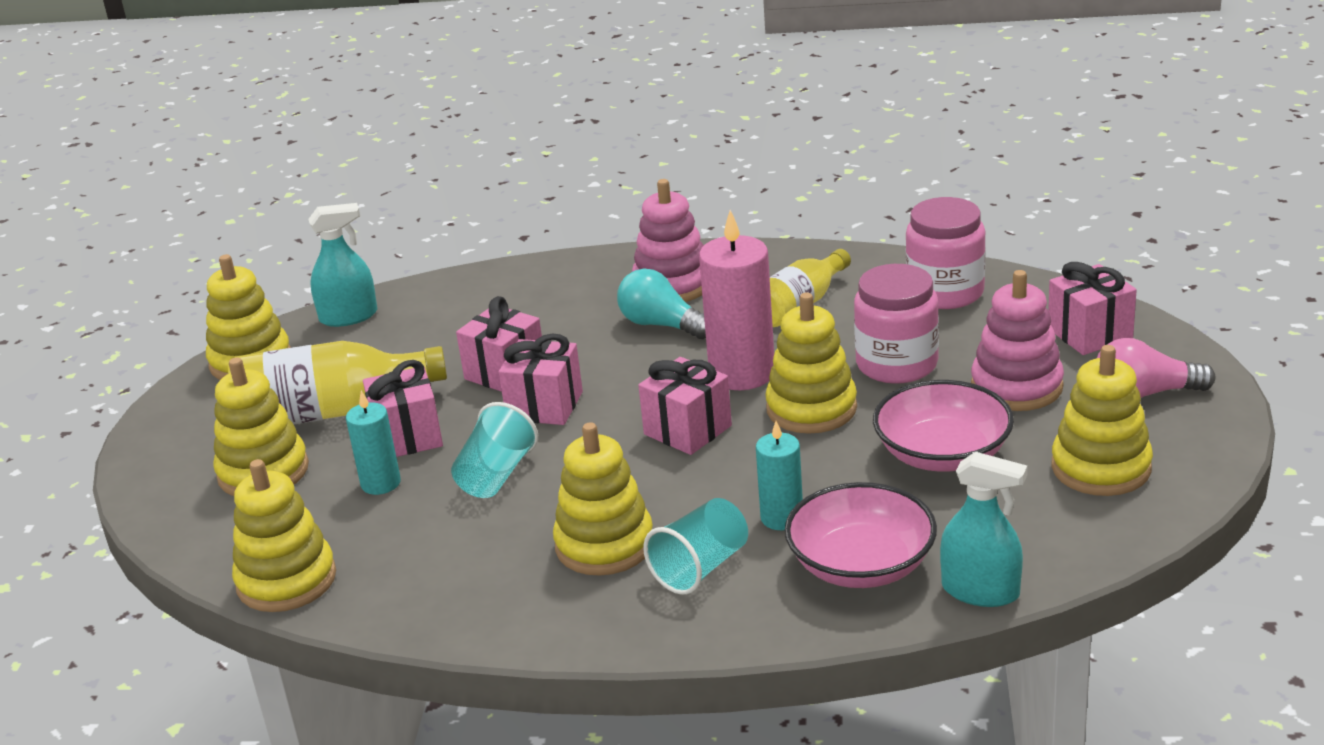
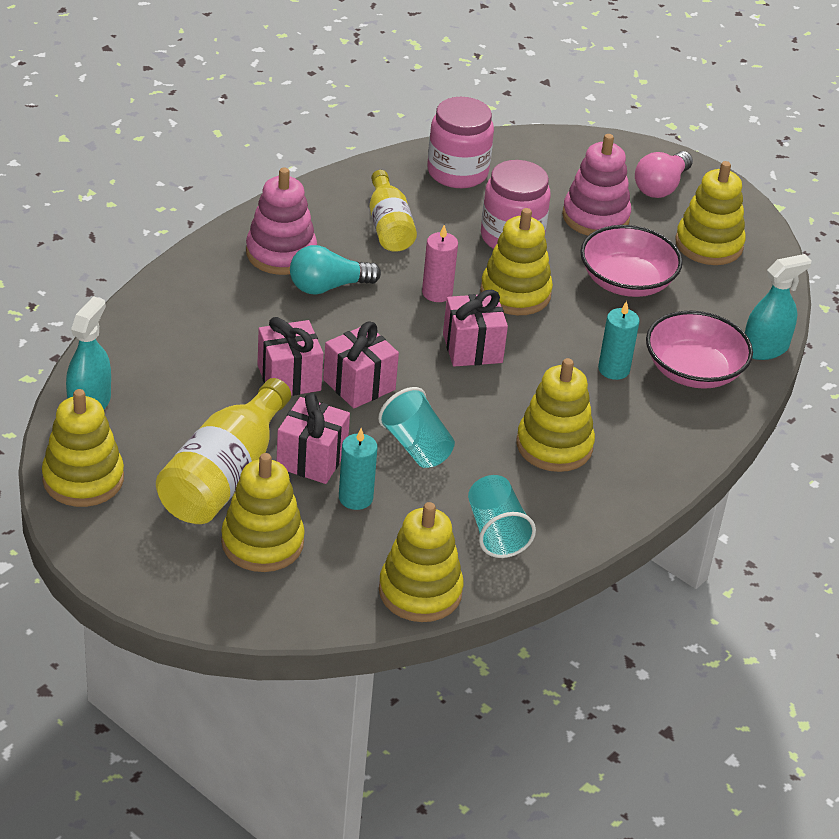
camera: 60 degrees left, 10 degrees up
(700, 568) = (624, 424): turquoise cup -> turquoise cup (496, 532)
(742, 373) = (437, 293): pink candle -> pink candle, size x0.57
(1089, 334) = (577, 161): pink gift -> none

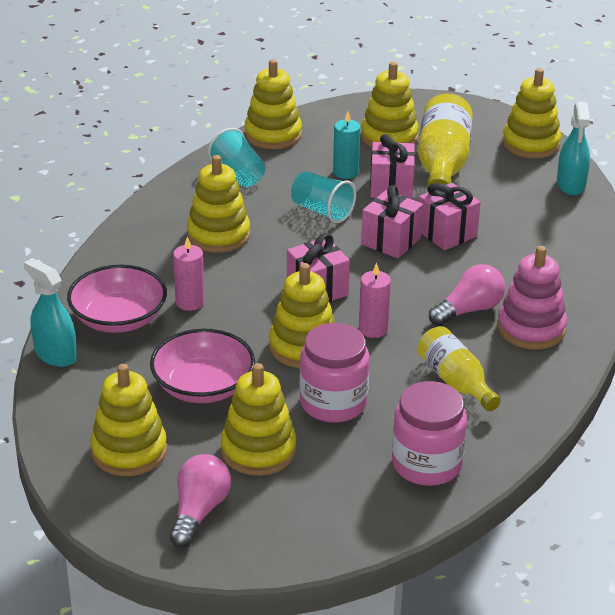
camera: 165 degrees right, 5 degrees down
(328, 287) = (469, 310): turquoise light bulb -> pink light bulb
(595, 217) = (258, 450): pink stacking toy -> yellow stacking toy
(613, 369) = (190, 302): turquoise candle -> pink candle
(765, 348) = (55, 354): turquoise spray bottle -> turquoise spray bottle turned 90 degrees clockwise

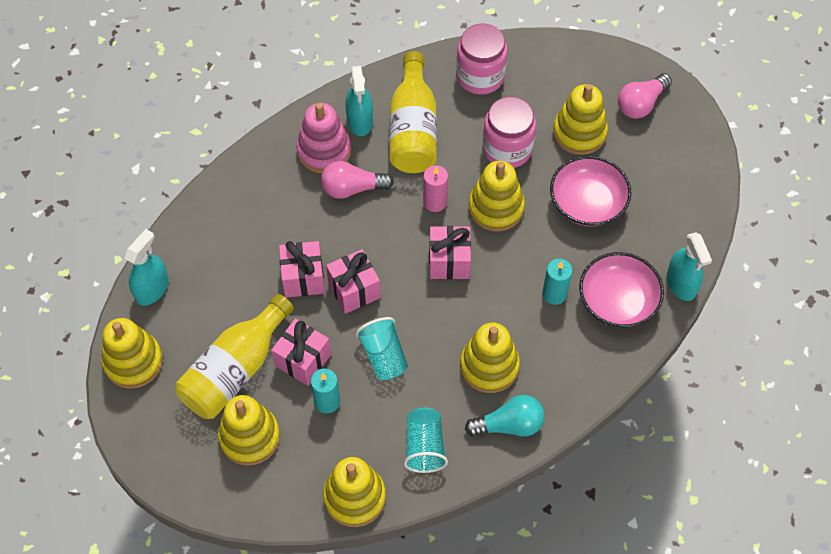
camera: 150 degrees left, 25 degrees up
(129, 451) = (664, 169): yellow stacking toy -> none
(172, 207) = (509, 425): none -> turquoise light bulb
(190, 302) = (554, 294): pink candle -> turquoise candle
(455, 381) = (413, 129): yellow bottle -> yellow bottle, size x1.55
(521, 367) = (360, 121): none -> turquoise spray bottle

